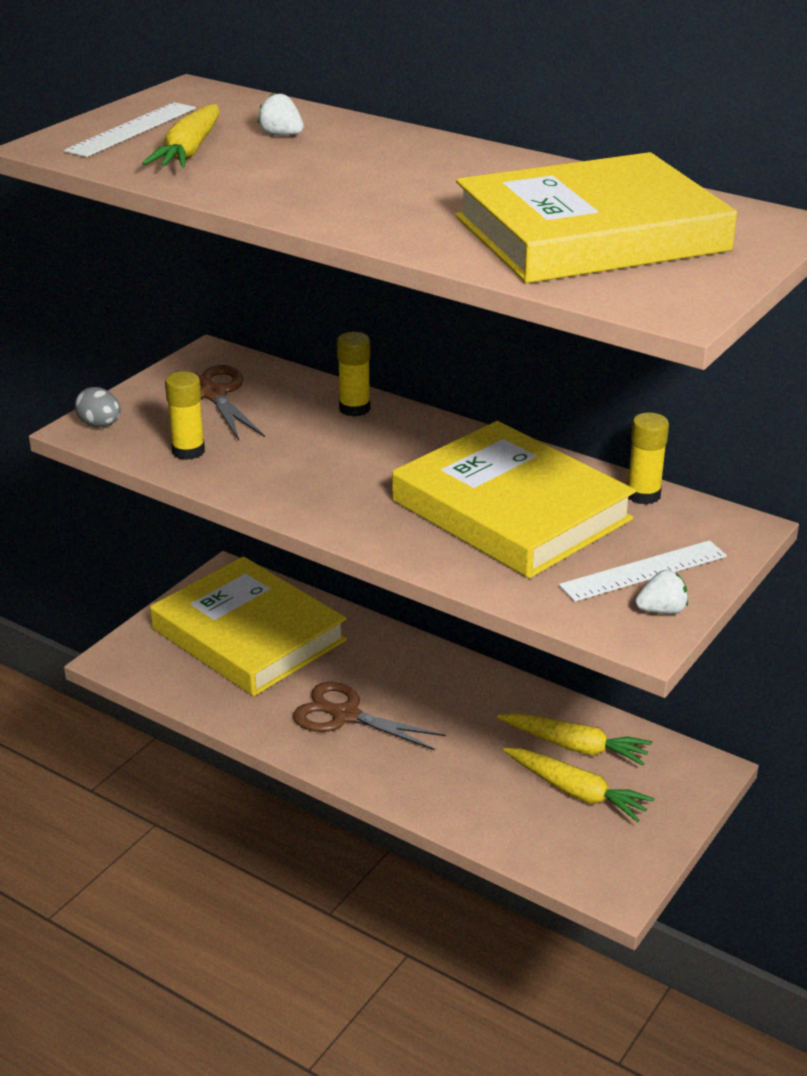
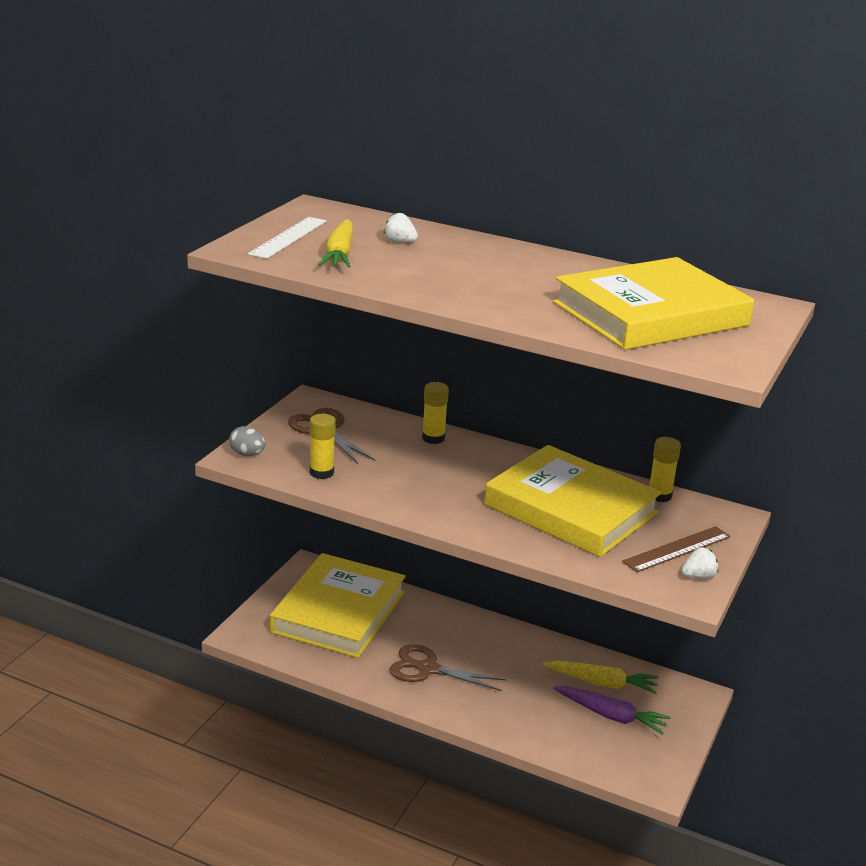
camera: 10 degrees left, 5 degrees down
(248, 635) = (338, 612): yellow book -> yellow book turned 75 degrees clockwise
(576, 792) = (611, 716): yellow carrot -> purple carrot
(643, 571) = (677, 549): white ruler -> brown ruler

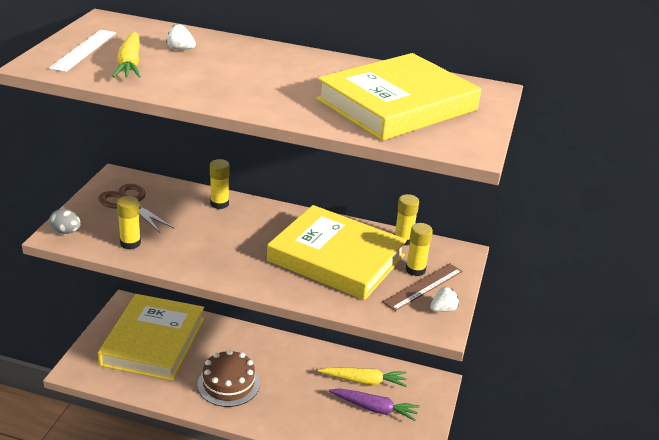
camera: 10 degrees left, 5 degrees up
(427, 669) = (228, 384): brown scissors -> brown cake
(670, 530) = (415, 270): none -> yellow glue stick

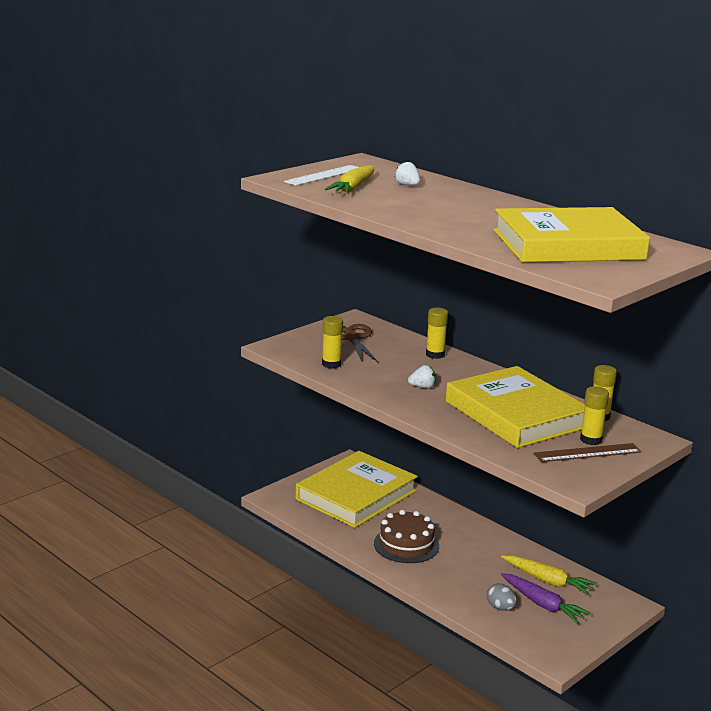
camera: 30 degrees right, 10 degrees down
(66, 232) = (283, 346): grey egg -> grey egg (500, 608)
(443, 309) = (592, 473): white strawberry -> white strawberry (422, 387)

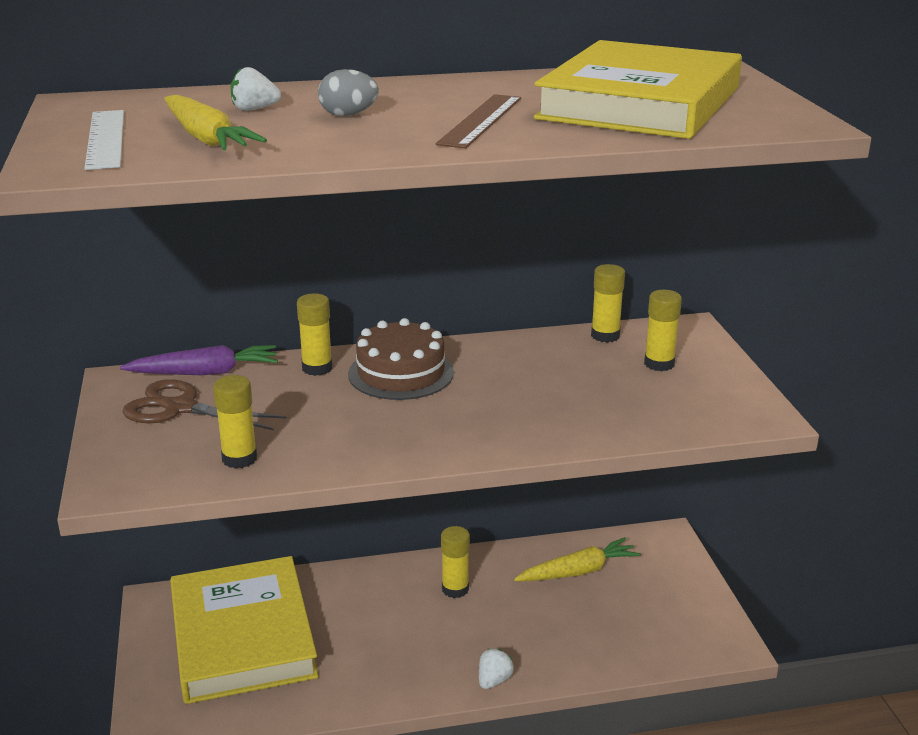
camera: 55 degrees left, 5 degrees up
(406, 545) = (403, 648): brown cake -> brown cake (401, 373)
(422, 387) = (401, 415): white strawberry -> white strawberry (494, 680)
(474, 544) = (455, 589): none -> yellow glue stick
(500, 608) = (603, 636): grey egg -> grey egg (348, 115)
(515, 414) = (548, 383): yellow book -> none
(542, 604) = (621, 599): purple carrot -> purple carrot (205, 372)
(587, 453) = (690, 379): brown ruler -> brown ruler (480, 120)

